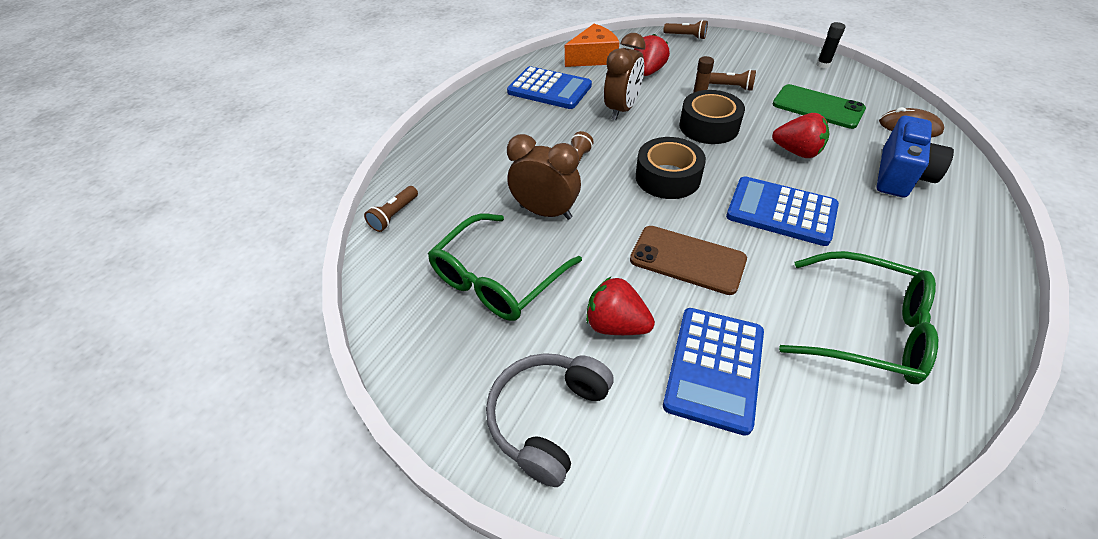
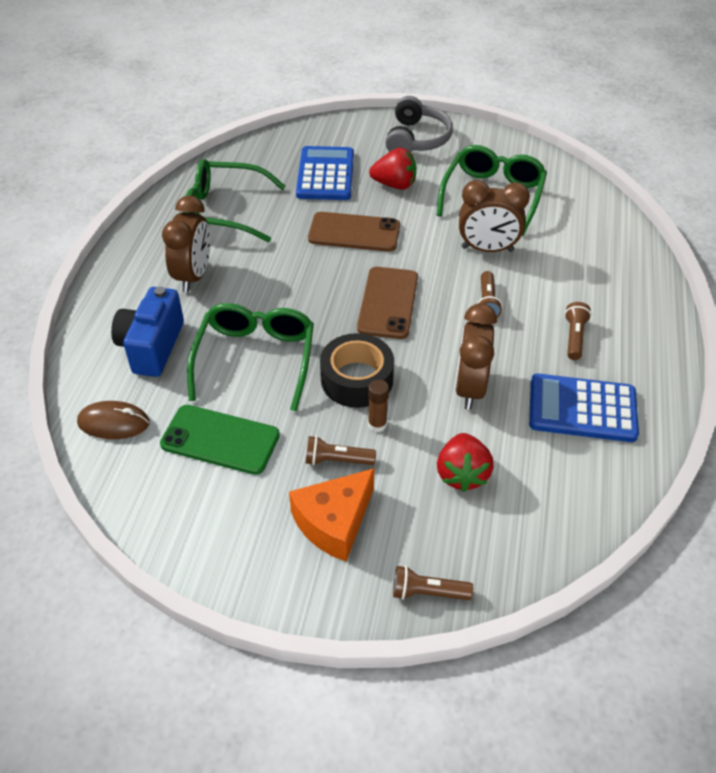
camera: 160 degrees right, 0 degrees up
(394, 215) = (615, 224): brown flashlight -> brown flashlight (574, 337)
(593, 57) = (558, 494): orange cheese -> orange cheese (334, 522)
(667, 177) = (388, 303): black tape -> brown phone
(781, 211) = (277, 286): blue calculator -> none
(797, 152) = (255, 359): red strawberry -> green glasses
(823, 65) = (195, 545): black glue stick -> none
(881, 239) = (193, 276): none -> brown clock

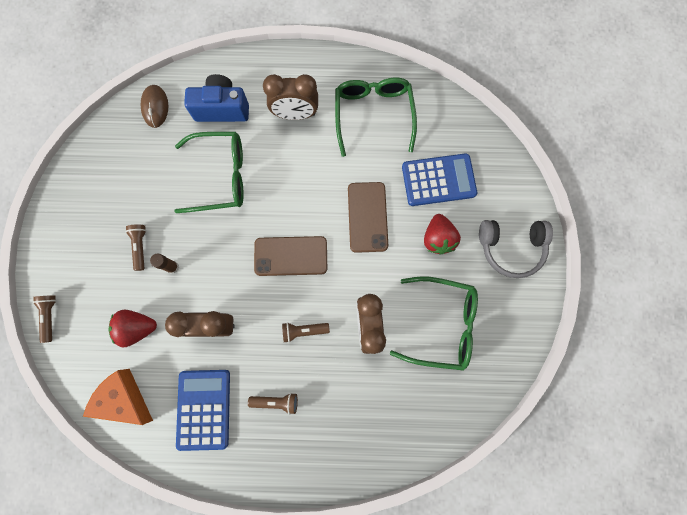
camera: 80 degrees right, 30 degrees up
(220, 440) = (149, 172): green phone -> none
(334, 522) = (94, 254): orange cheese -> orange cheese (124, 399)
(357, 379) = (211, 247): black tape -> none

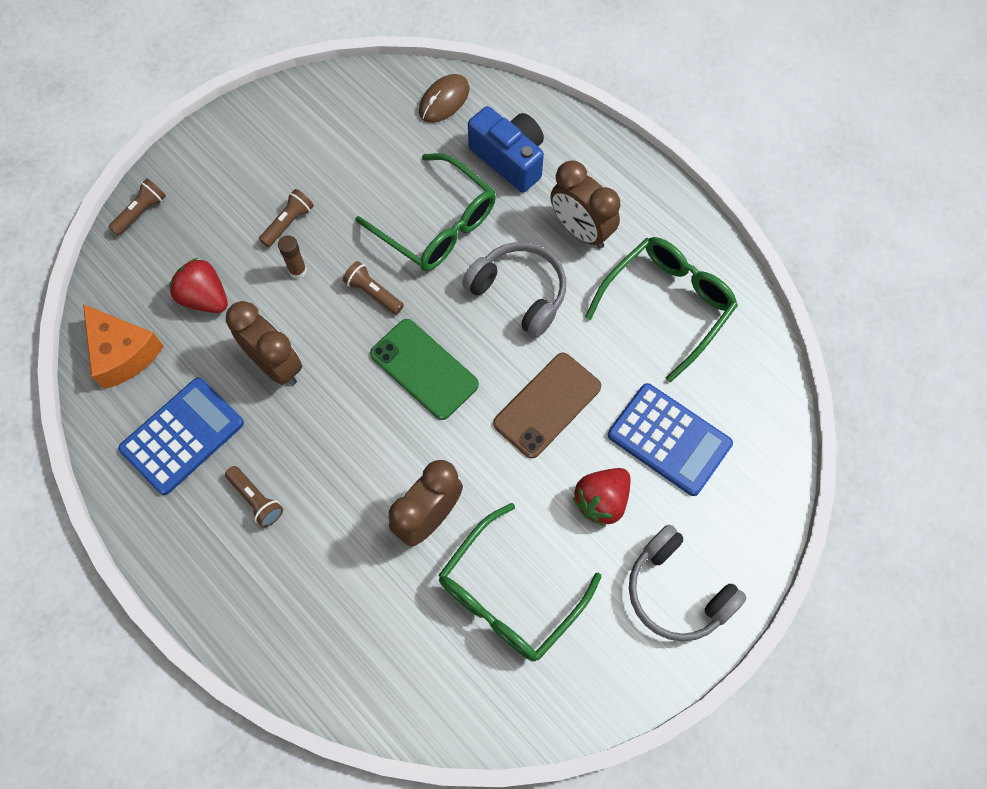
camera: 45 degrees right, 10 degrees down
(124, 399) = (123, 353): orange cheese -> orange cheese turned 150 degrees clockwise
(291, 256) = (424, 369): brown phone -> green phone
(298, 173) = (519, 292): none -> grey headphones
(304, 331) = (357, 457): brown flashlight -> brown flashlight (373, 293)
(441, 324) = (509, 595): green glasses -> green glasses turned 75 degrees clockwise

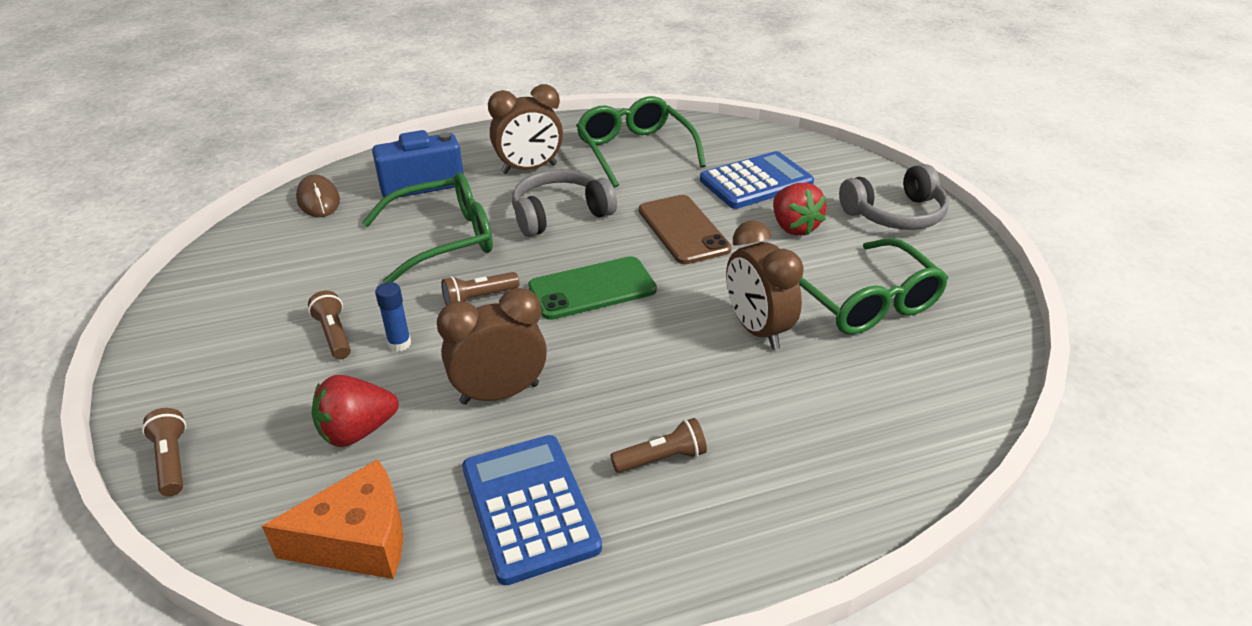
camera: 65 degrees left, 30 degrees down
(297, 270) = (399, 344): brown glue stick -> blue glue stick

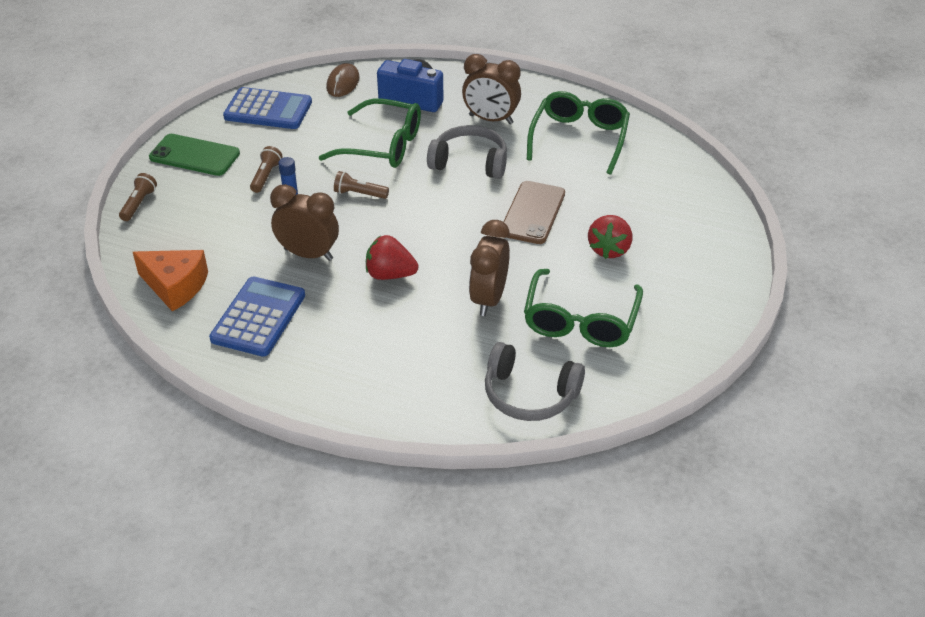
camera: 40 degrees right, 5 degrees up
(357, 431) = (225, 235): red strawberry -> red strawberry (390, 275)
(592, 289) = (427, 222): green phone -> green phone (194, 155)
(661, 458) = (345, 333): brown flashlight -> none
(756, 182) = (632, 204): blue calculator -> blue calculator (268, 110)
(895, 214) = (697, 278): grey headphones -> grey headphones (529, 395)

